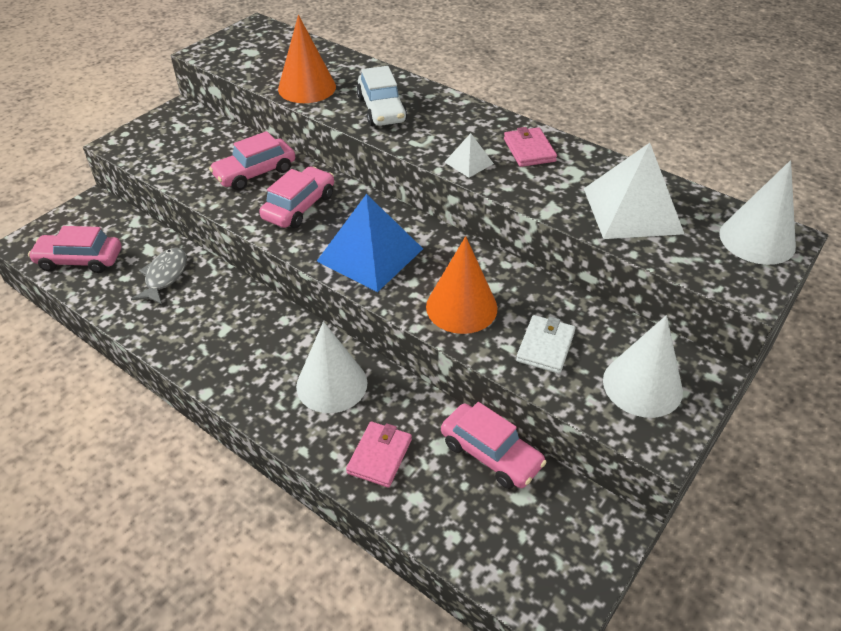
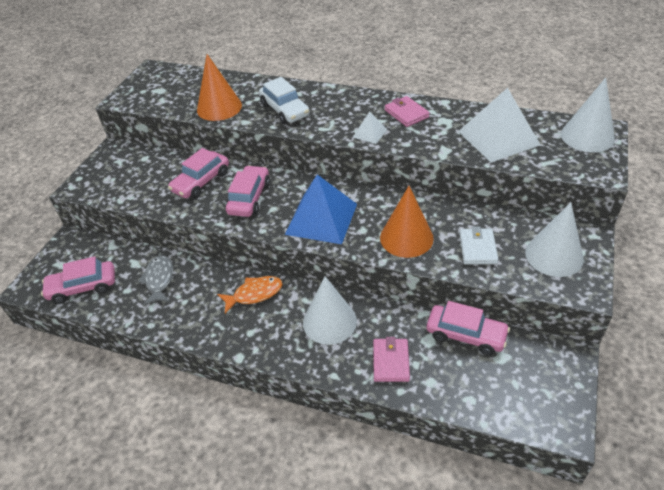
camera: 15 degrees left, 0 degrees up
(261, 325) = (254, 294): none -> orange fish

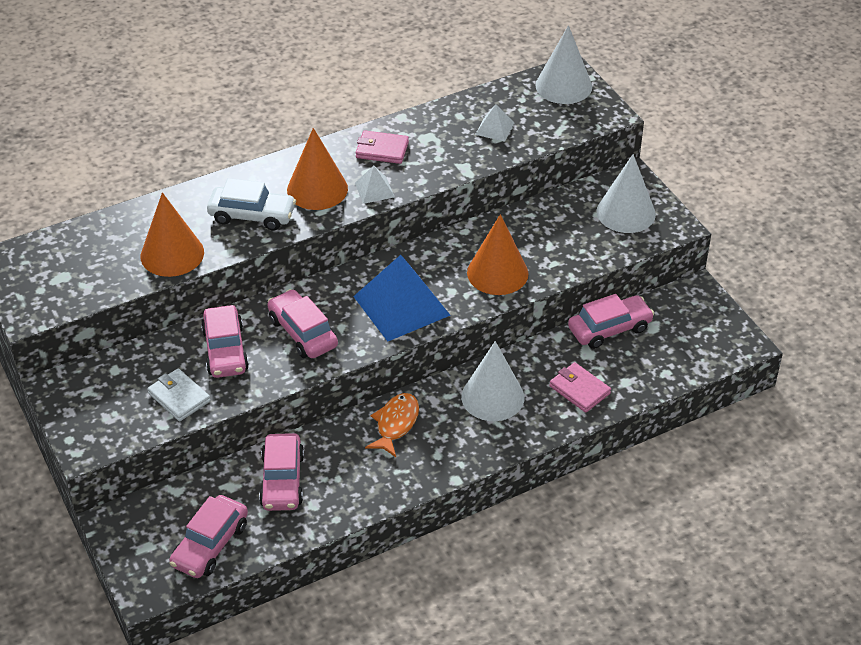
camera: 50 degrees left, 0 degrees up
(159, 280) = (282, 480): grey fish -> pink car
(338, 115) = (317, 189): none -> orange cone
(477, 248) = (564, 244): white wallet -> white wallet (179, 397)
(498, 138) = (495, 128): white pyramid -> white pyramid, size x0.47

